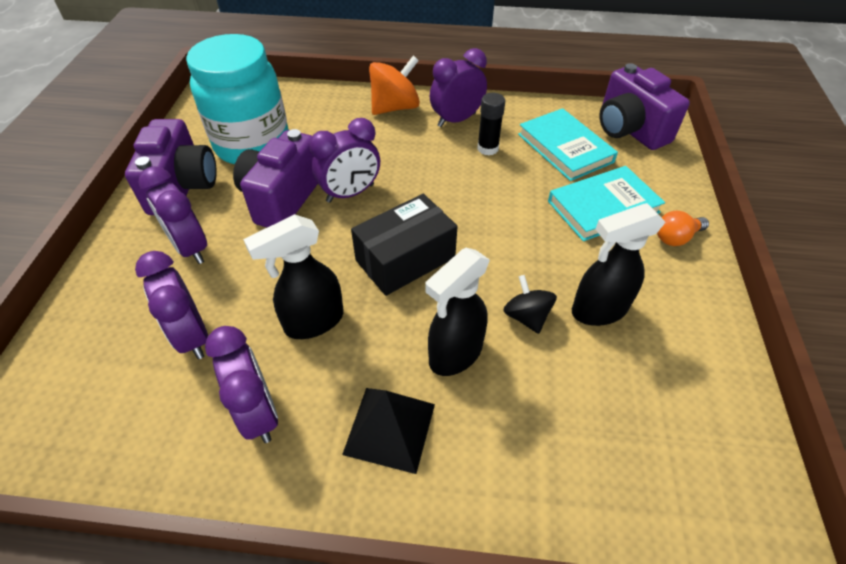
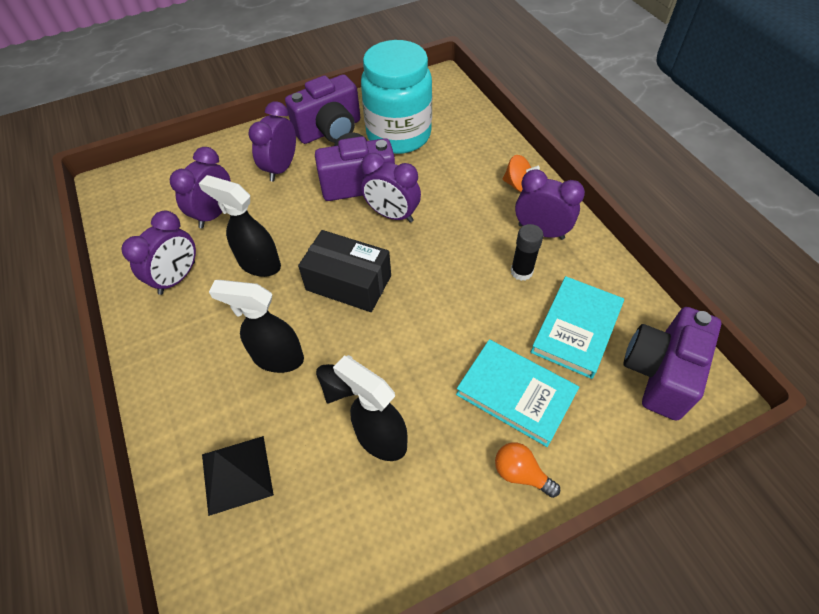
camera: 60 degrees right, 5 degrees up
(389, 428) = (198, 350): black pyramid -> black pyramid (237, 474)
(395, 107) = (518, 185): orange spinning top -> orange spinning top, size x0.62

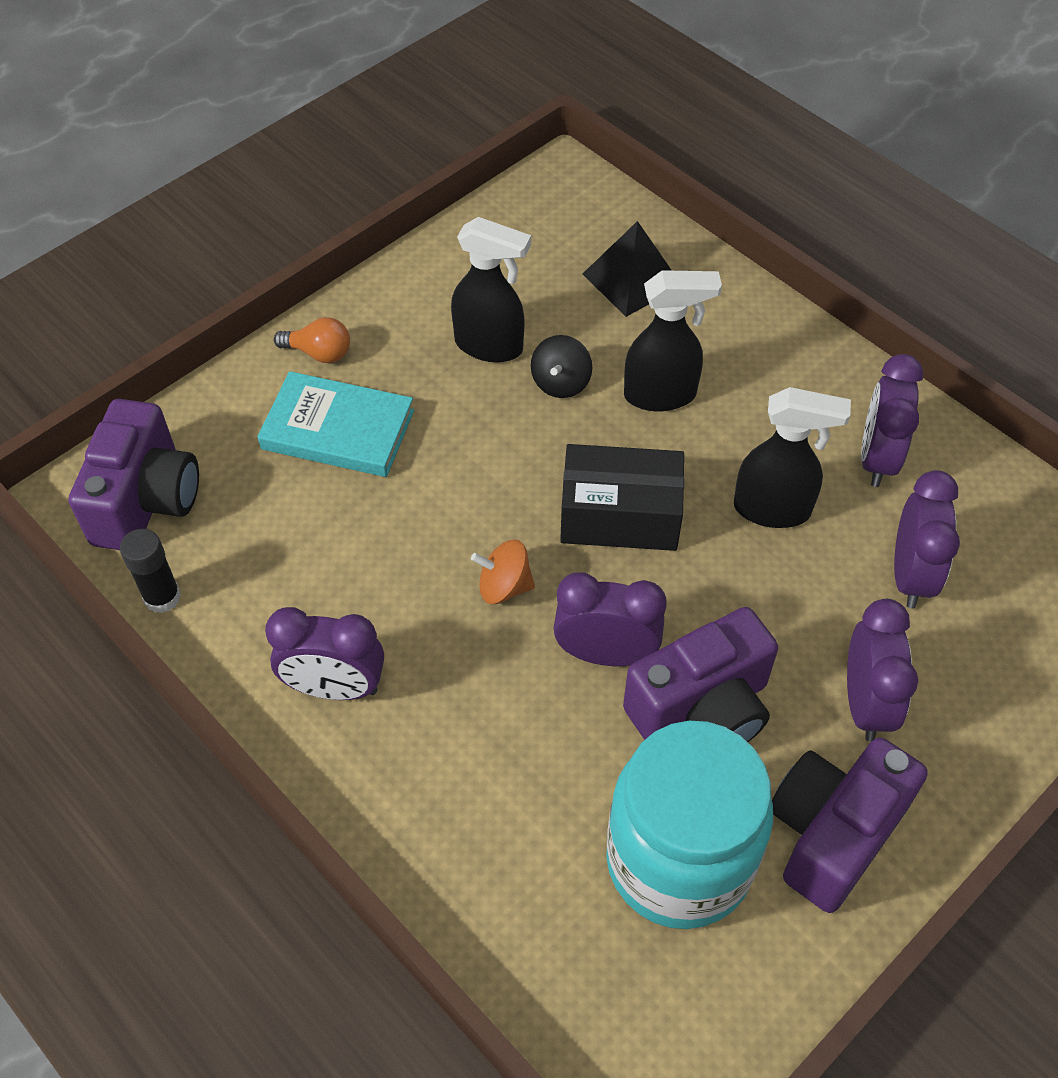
camera: 160 degrees right, 0 degrees up
(518, 185) = (393, 787): orange spinning top -> orange spinning top (504, 586)
(521, 271) = (357, 602): black glue stick -> black glue stick (162, 597)
(576, 329) = (263, 532): turquoise book -> none

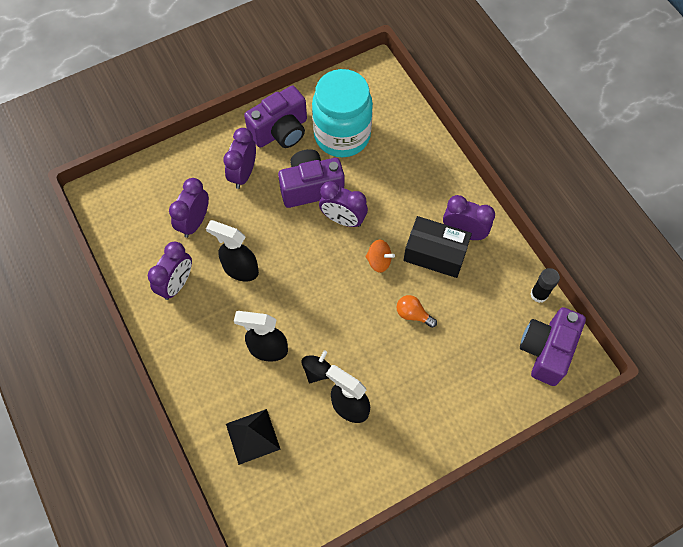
camera: 165 degrees left, 10 degrees up
(319, 353) = (446, 427): orange light bulb -> orange light bulb (413, 314)
(338, 430) = (443, 370): turquoise book -> none
(620, 516) = (314, 284): black box -> black box (435, 253)

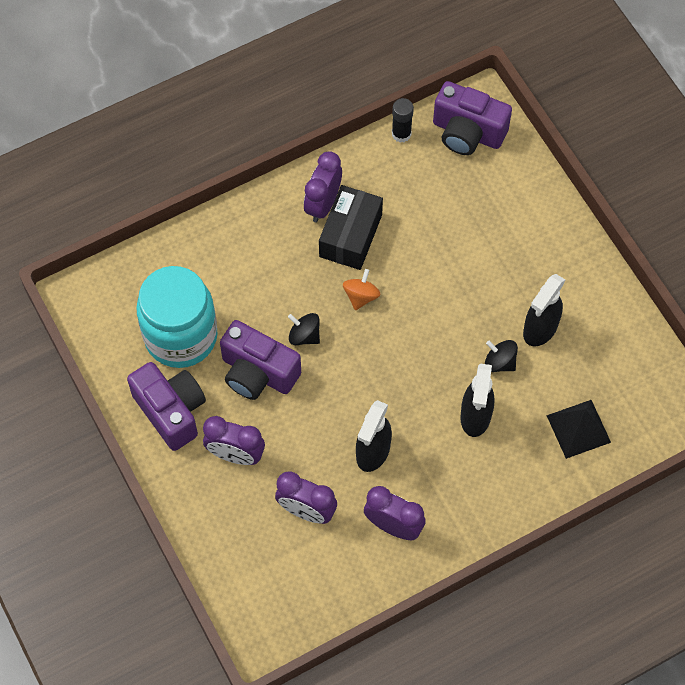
camera: 90 degrees left, 0 degrees up
(311, 187) = (257, 373): purple camera -> purple camera turned 45 degrees counterclockwise
(343, 219) = (304, 335): purple clock -> black spinning top
(413, 314) = (428, 262): orange light bulb -> none

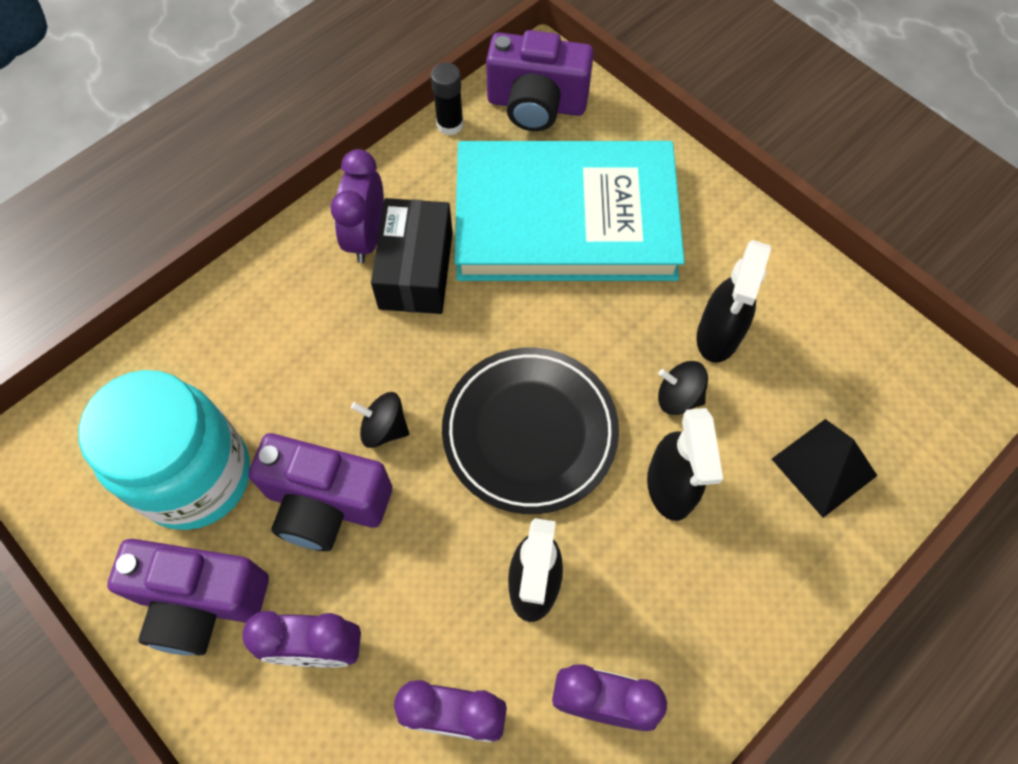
camera: 15 degrees left, 0 degrees up
(171, 411) = (201, 601): purple camera -> purple camera turned 150 degrees clockwise
(361, 296) = (452, 350): orange spinning top -> none
(396, 361) = (530, 432): none -> black plate
(462, 223) = (565, 218): none -> turquoise book

